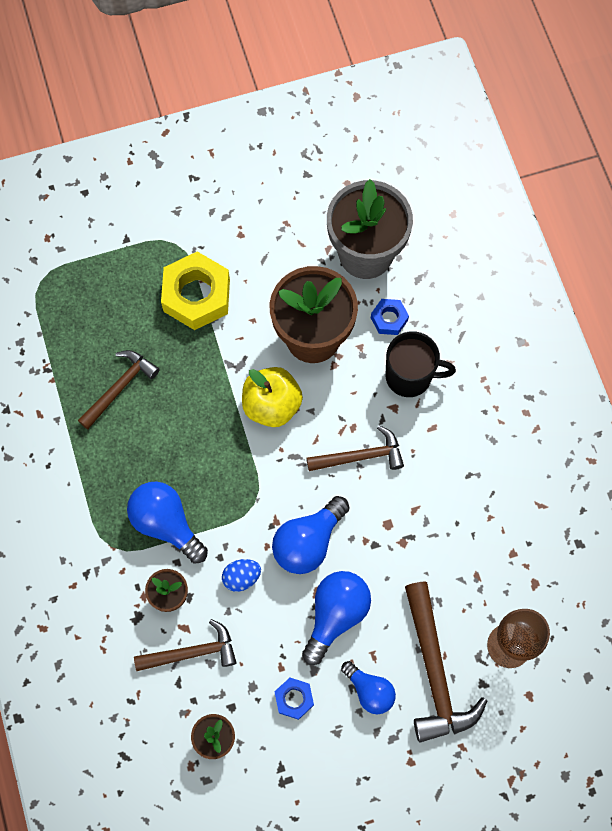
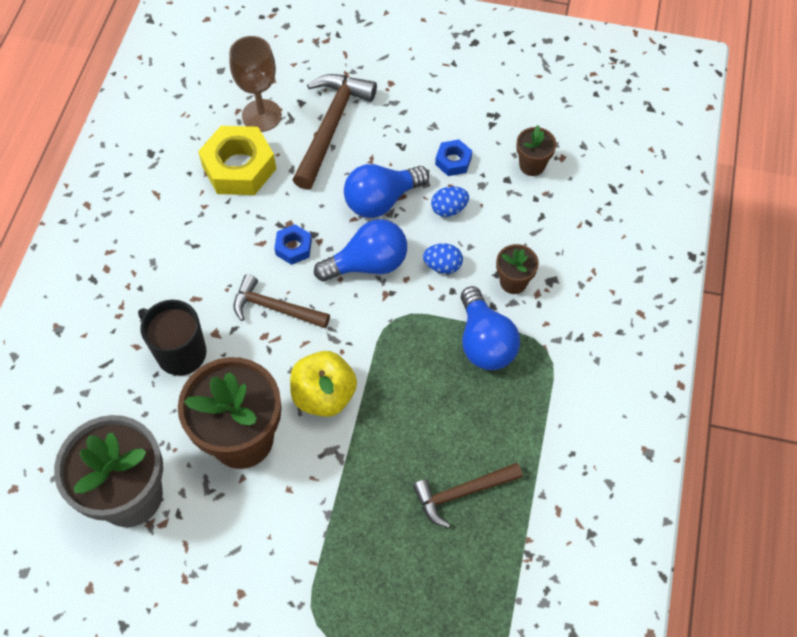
camera: 150 degrees left, 10 degrees down
(192, 652) = (518, 232): brown hammer -> none
(197, 295) = (329, 548): yellow nut -> yellow nut (239, 167)
(268, 641) = (449, 209): none -> blue egg
(369, 690) = (390, 138): blue light bulb -> none
(389, 319) = (158, 416): blue nut -> blue nut (293, 248)

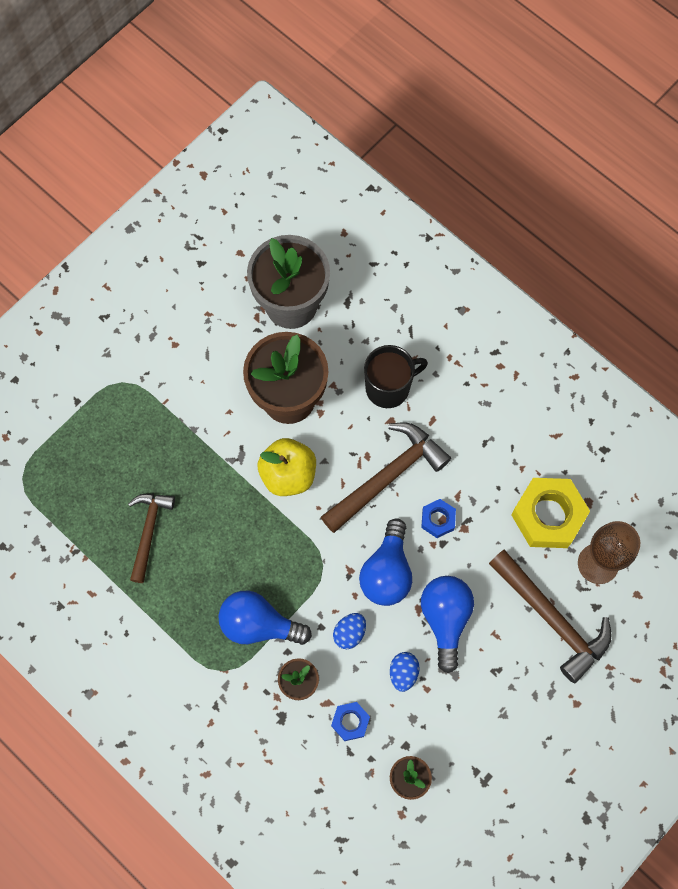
camera: 120 degrees right, 10 degrees up
(275, 308) = (387, 476): brown hammer -> brown hammer, size x1.54
(453, 161) = (453, 708): blue nut -> blue nut (350, 722)

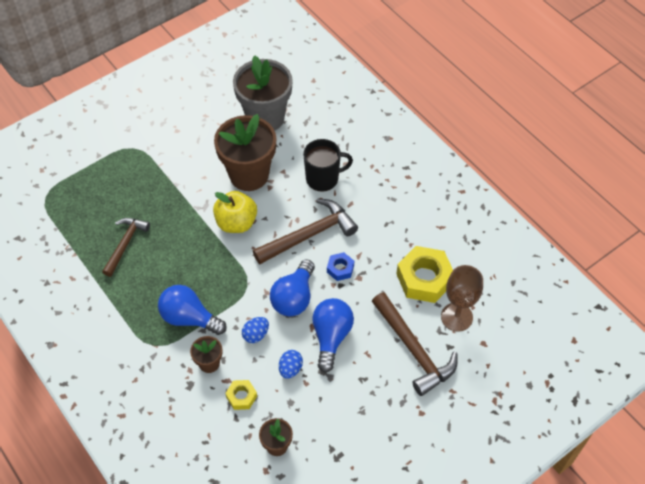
camera: 10 degrees right, 15 degrees down
(350, 722) = (241, 396): blue nut -> yellow nut

